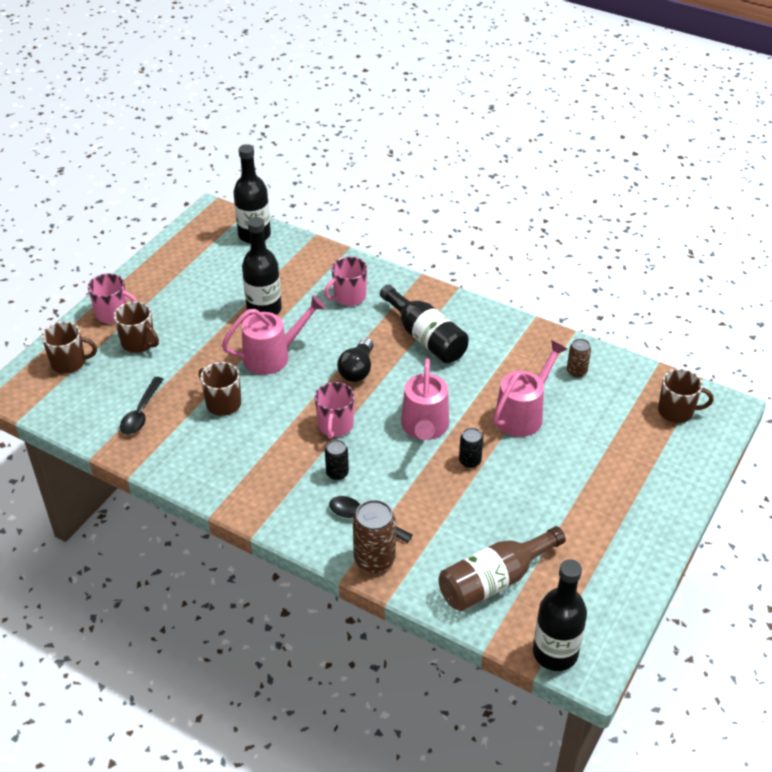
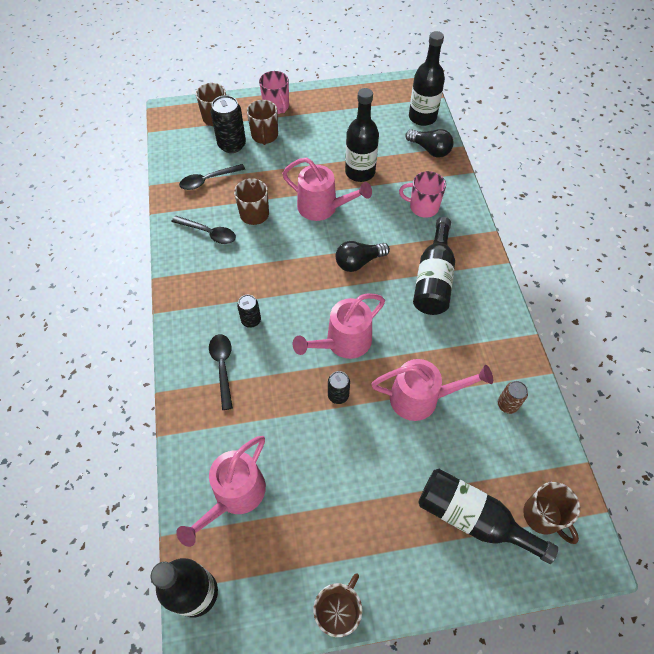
camera: 50 degrees right, 15 degrees up
(119, 371) = (232, 145): none -> black can
(206, 447) = (209, 233): none -> black spoon
(295, 254) = (430, 150): none -> black light bulb
(335, 426) = (293, 288): pink mug -> none
(374, 559) = (191, 400): brown can -> none
(494, 580) = (234, 496): brown bottle -> pink watering can
(644, 449) = (472, 518): none -> black bottle
(646, 571) = (337, 612): none -> brown mug

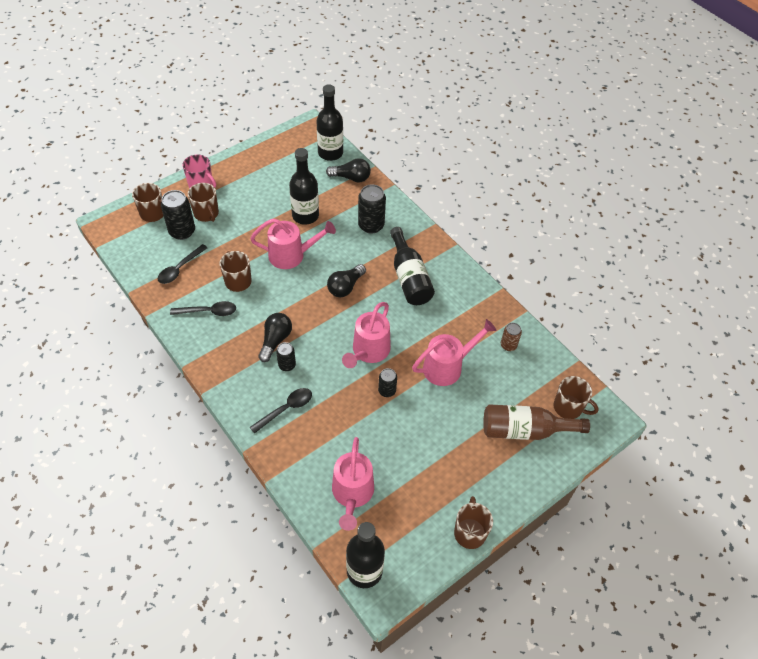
camera: 30 degrees left, 5 degrees down
(222, 367) = (286, 409): black spoon -> black spoon turned 90 degrees clockwise
(255, 289) = (275, 340): none -> black light bulb
(423, 207) = (371, 225): pink mug -> black can
(472, 518) = (525, 430): black bottle -> brown bottle

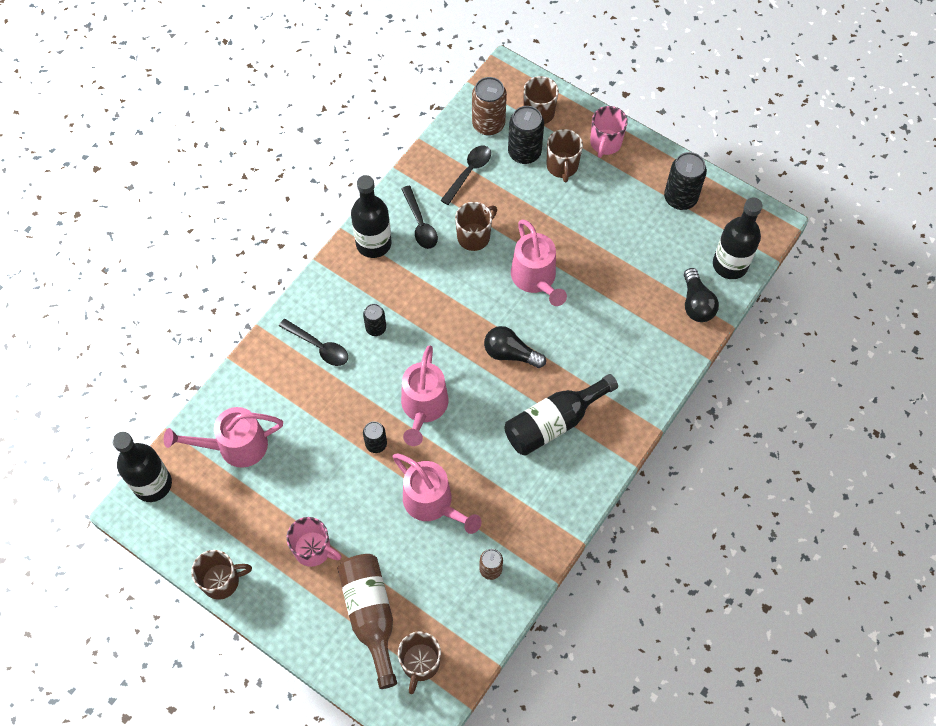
camera: 75 degrees right, 10 degrees up
(144, 245) = (488, 124): none -> brown can
(180, 269) = (469, 172): black spoon -> black spoon turned 105 degrees clockwise
(206, 214) = (562, 166): brown mug -> brown mug turned 45 degrees counterclockwise
(275, 340) = (405, 305): black light bulb -> none
(305, 216) = (606, 272): black bottle -> black bottle (373, 243)
(368, 352) = (423, 408): pink watering can -> pink watering can turned 90 degrees counterclockwise
(371, 225) = (622, 352): black can -> black can (680, 198)
(461, 456) = (313, 549): none -> pink mug

